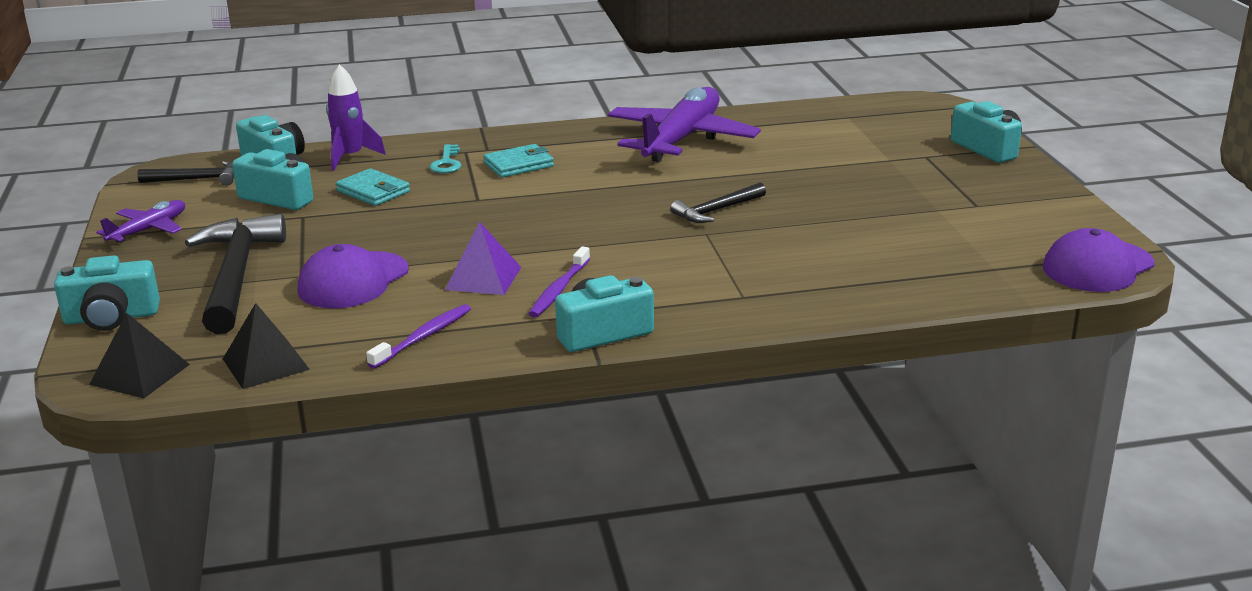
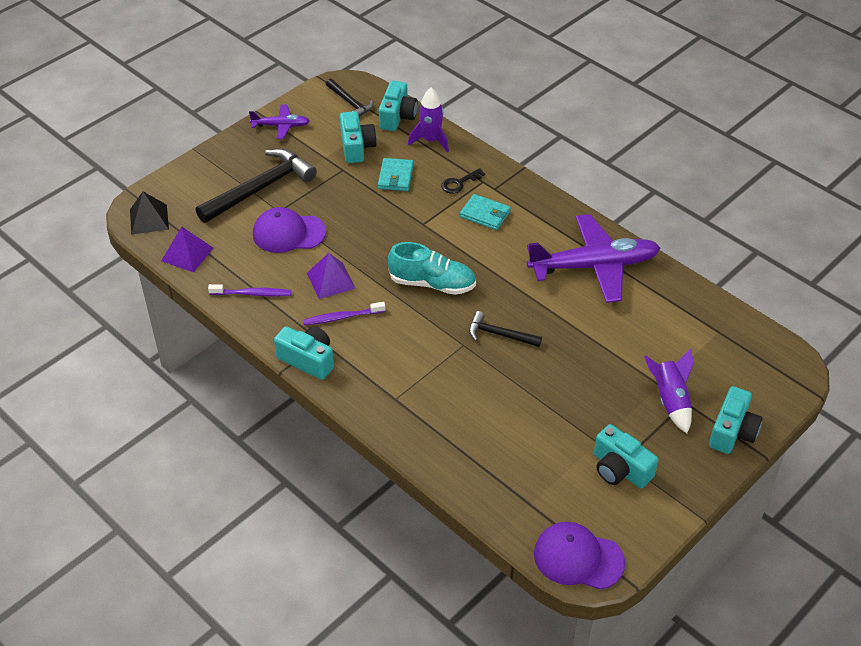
camera: 55 degrees right, 20 degrees up
(111, 317) = (189, 175): turquoise camera -> turquoise camera (620, 469)
(265, 364) = (187, 254): black pyramid -> purple pyramid
(446, 163) = (459, 183): turquoise key -> black key
(583, 222) = (432, 283): none -> turquoise shoe
(916, 161) = (670, 400): none -> purple rocket

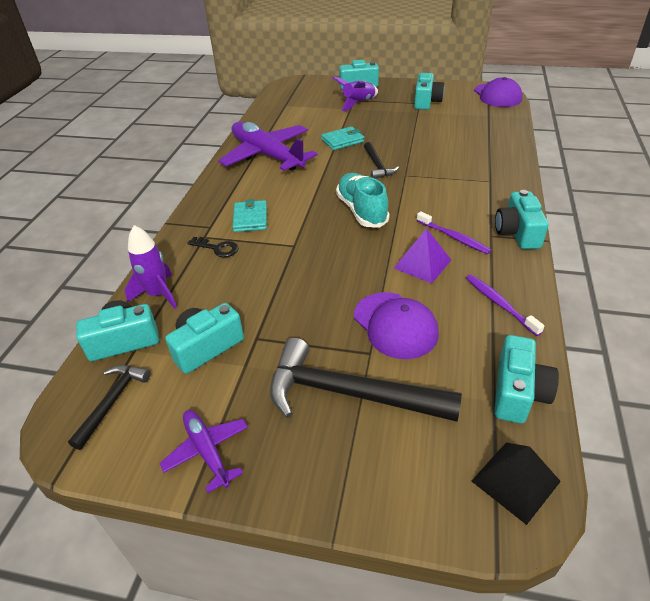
camera: 120 degrees left, 5 degrees down
(187, 254) = (518, 392): purple pyramid -> turquoise camera
(395, 177) = (239, 292): turquoise wallet -> turquoise wallet (342, 141)

